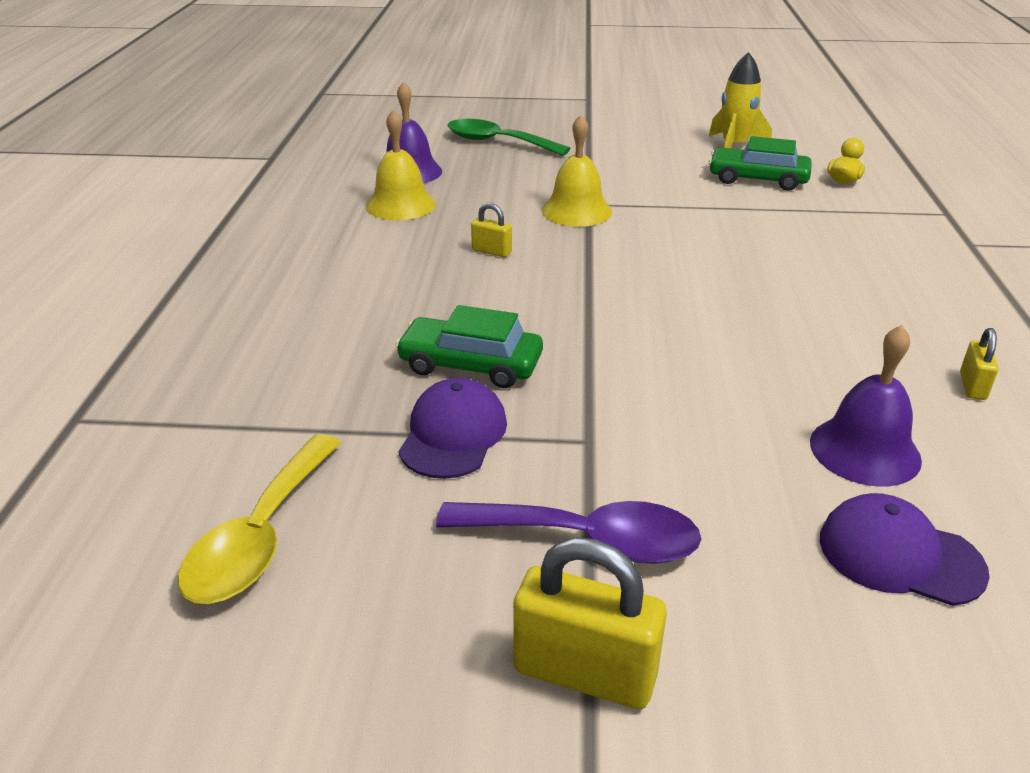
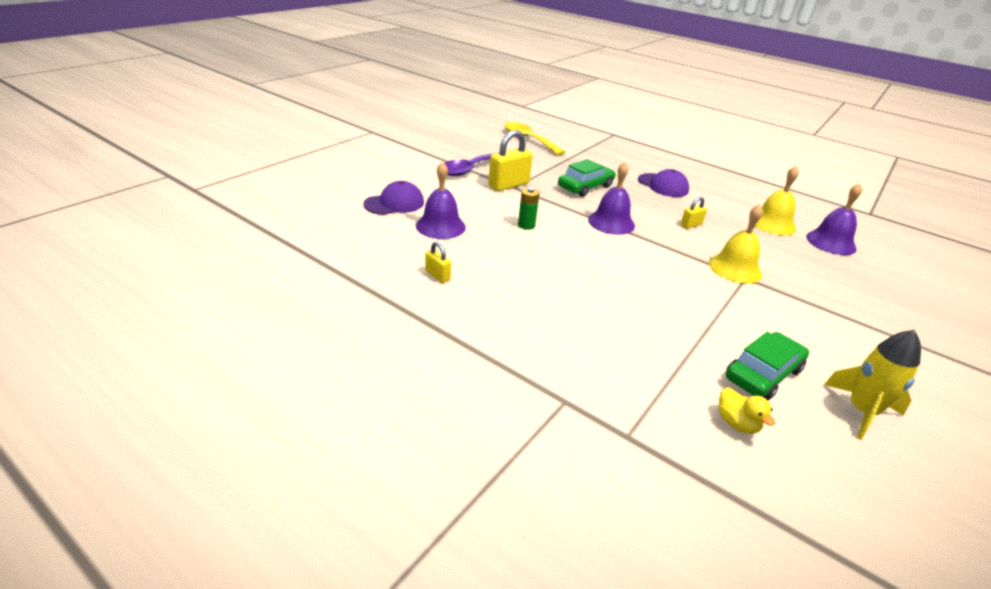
camera: 120 degrees right, 0 degrees up
(453, 434) = (544, 171): purple cap -> purple cap (663, 185)
(497, 142) = (892, 292): green spoon -> none
(580, 306) = (611, 222): none -> purple bell
(584, 673) = (430, 153): yellow padlock -> yellow padlock (508, 185)
(713, 371) = (526, 225): none -> green battery

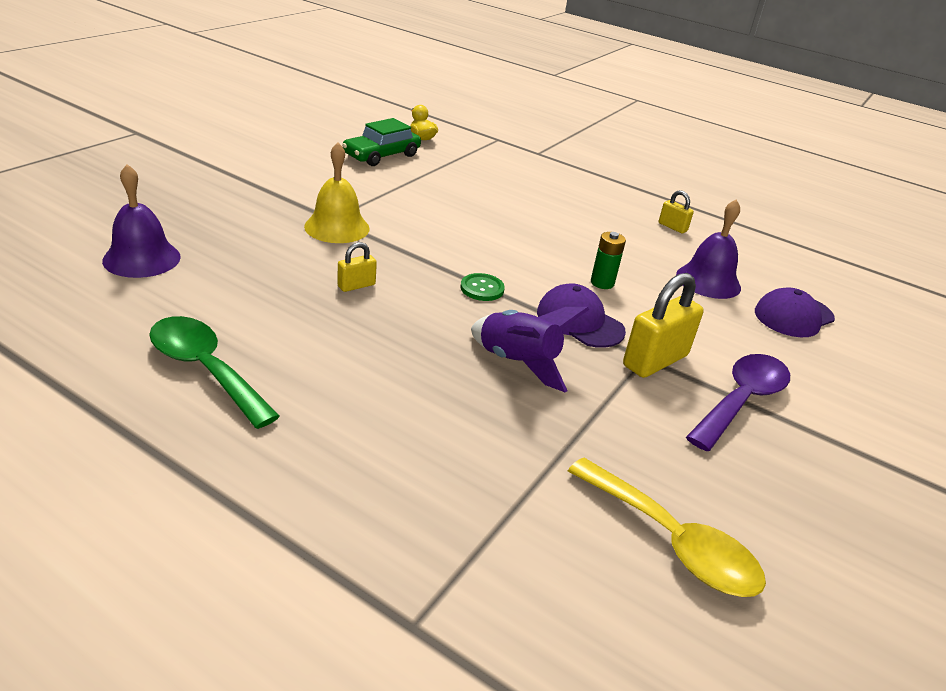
camera: 175 degrees right, 0 degrees up
(585, 187) = (518, 363): green car -> purple rocket
(611, 222) = (482, 288): purple bell -> green button
(663, 185) = (358, 374): purple cap -> purple cap (579, 321)
(732, 189) = (205, 369): none -> green spoon
(772, 224) = (207, 289): yellow bell -> none
(861, 411) = (321, 136): yellow rocket -> none

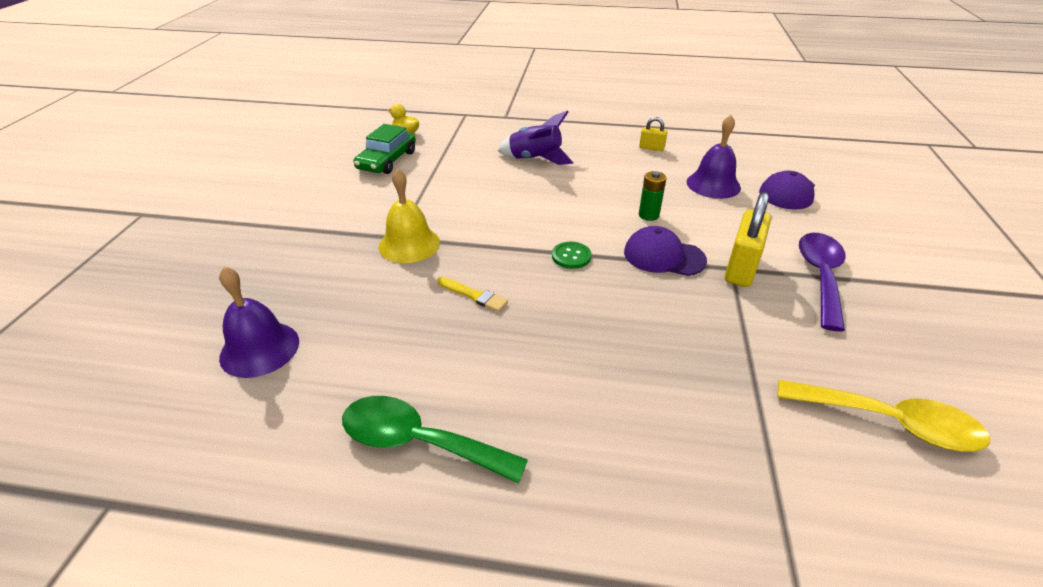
camera: 20 degrees left, 5 degrees up
(356, 286) = (474, 295): yellow padlock -> yellow brush
(518, 363) = (655, 313): purple rocket -> purple rocket (535, 159)

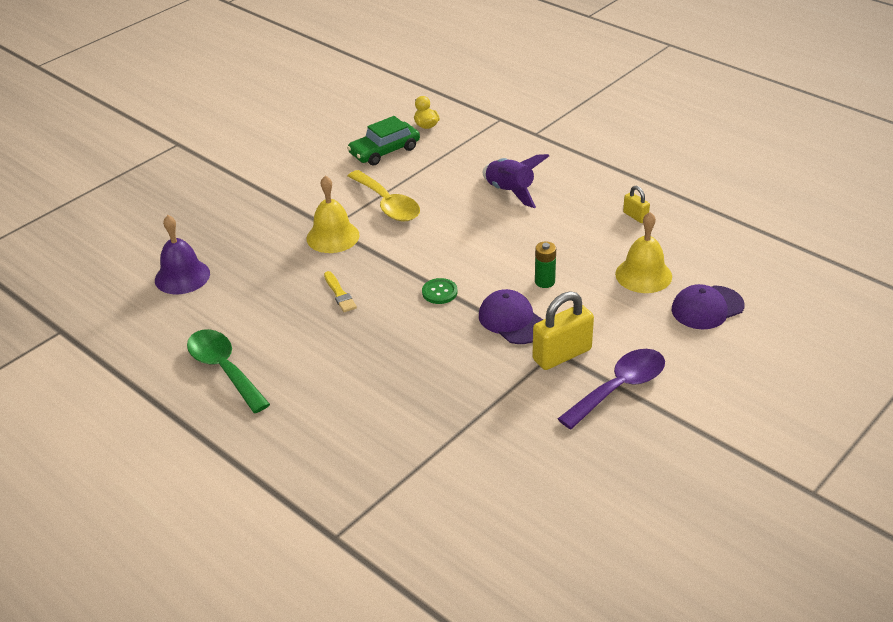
camera: 35 degrees right, 0 degrees up
(713, 184) = (643, 275): purple bell -> yellow bell
(889, 422) = (518, 492): yellow spoon -> yellow spoon (387, 204)

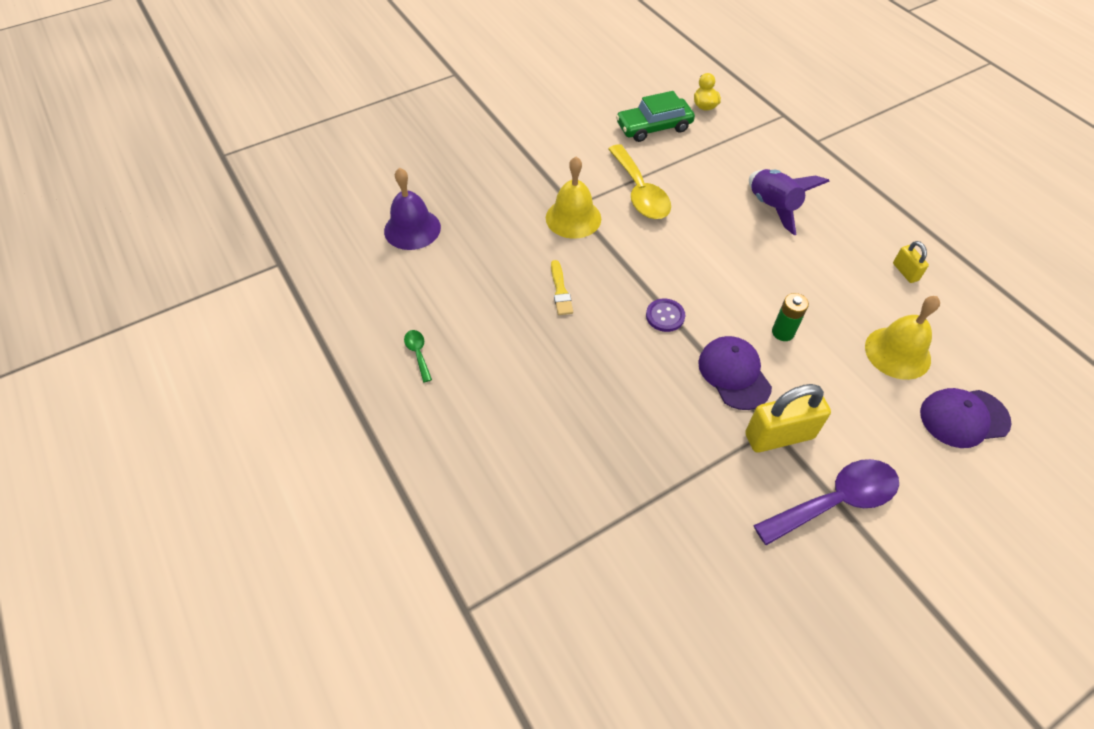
camera: 15 degrees right, 15 degrees up
(224, 369) = (418, 353): green spoon -> green spoon, size x0.45
(439, 292) = (665, 316): green button -> purple button

